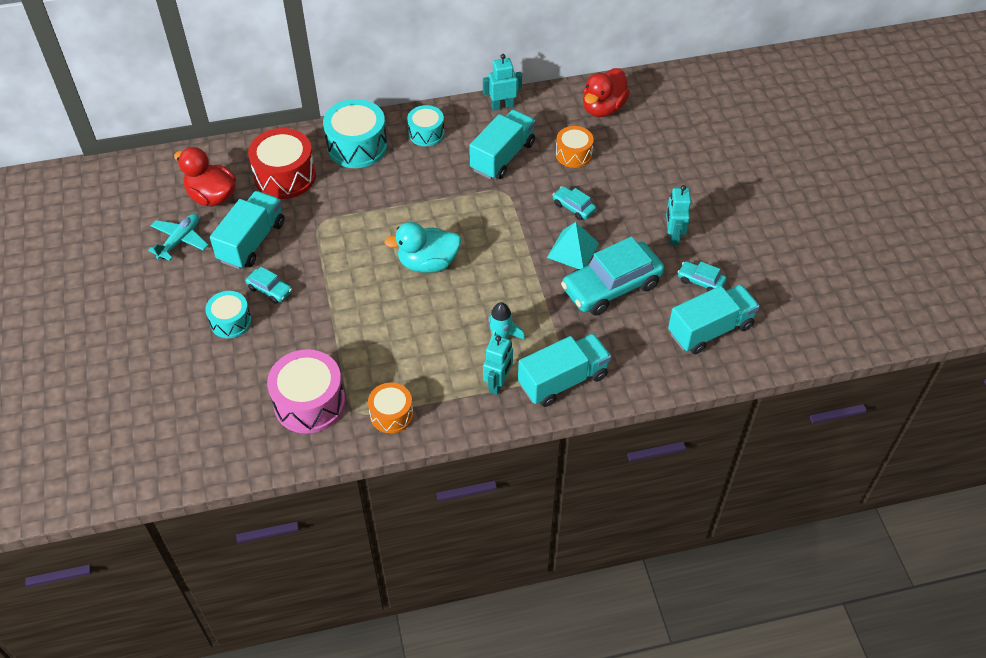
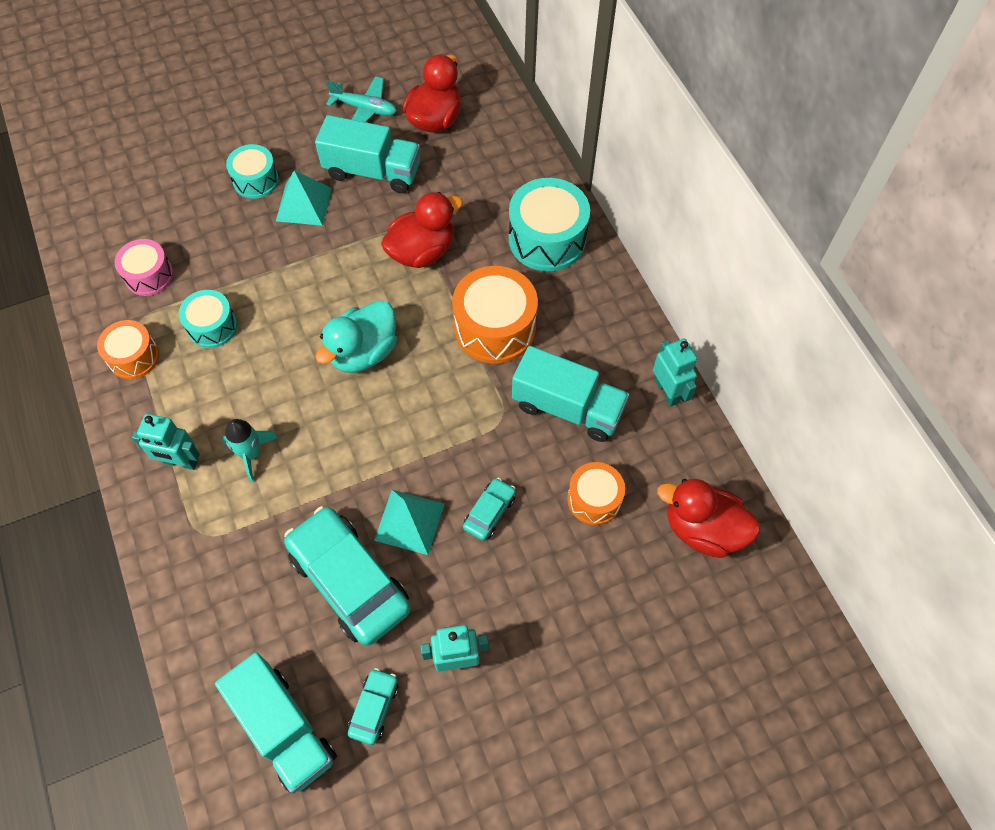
camera: 80 degrees right, 10 degrees up
(270, 290) = (304, 204): turquoise car -> turquoise pyramid
(285, 176) = (480, 178): red drum -> none
(309, 403) = (149, 275): pink drum -> pink drum, size x0.60
(344, 219) = (422, 251): none -> red duck
(426, 133) = (589, 309): turquoise drum -> turquoise drum (212, 326)
(427, 185) = (495, 328): none -> orange drum
(428, 263) = (363, 352): turquoise duck -> turquoise duck turned 120 degrees counterclockwise
(563, 380) = (187, 537): turquoise truck -> none

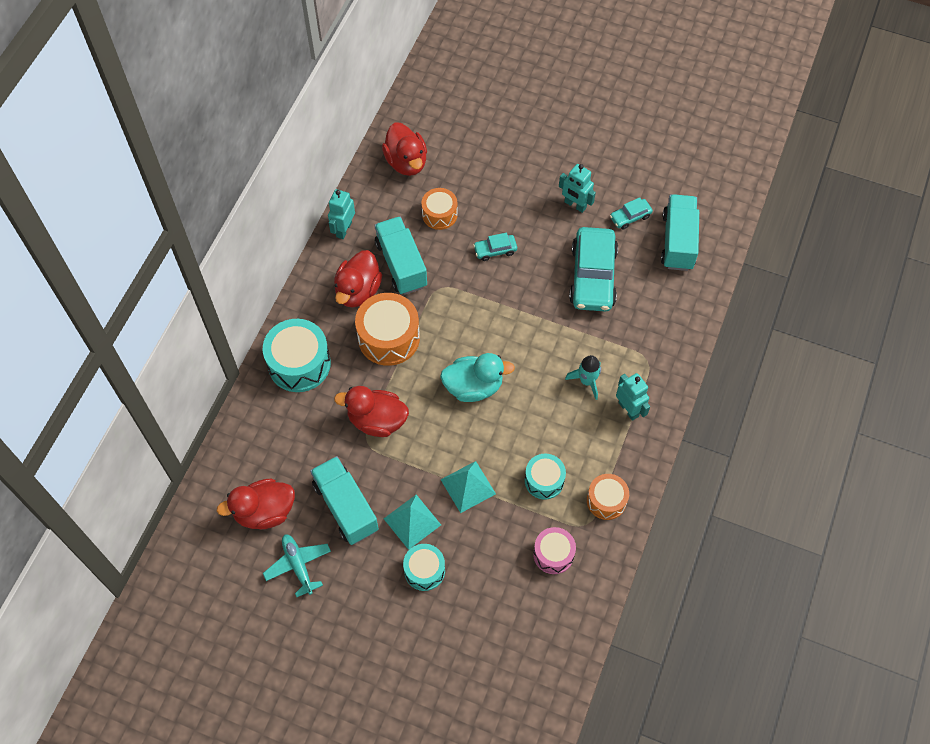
camera: 135 degrees left, 0 degrees up
(409, 522) = (538, 278): turquoise pyramid -> turquoise pyramid (468, 486)
(576, 345) = (358, 291): none -> red duck

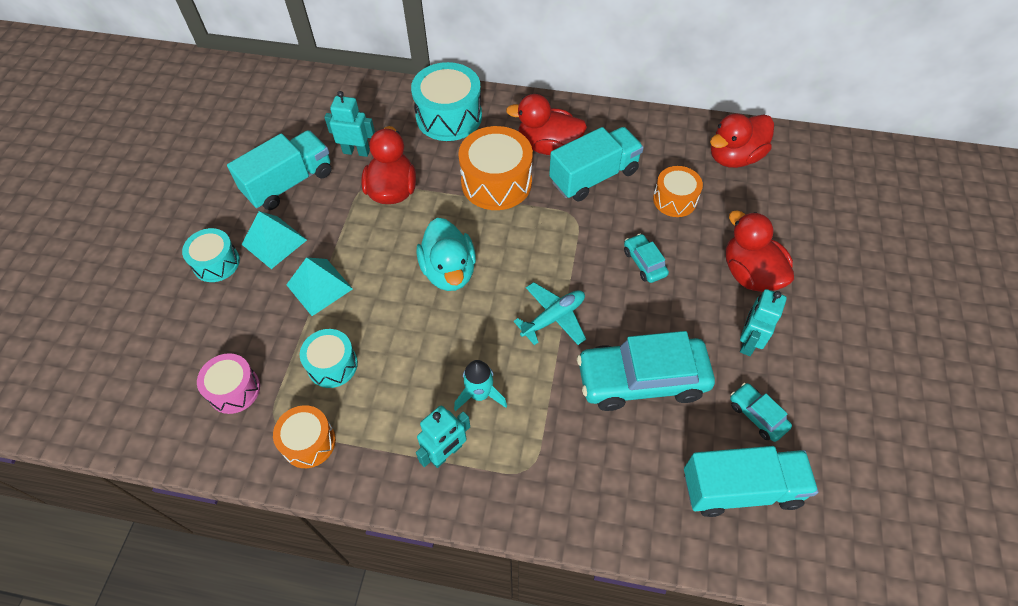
camera: 80 degrees right, 5 degrees down
(264, 512) = (281, 123): red duck -> red duck (750, 274)
(298, 565) = (224, 158): turquoise plane -> turquoise plane (553, 318)
(343, 229) = (622, 120): turquoise robot -> turquoise robot (356, 151)

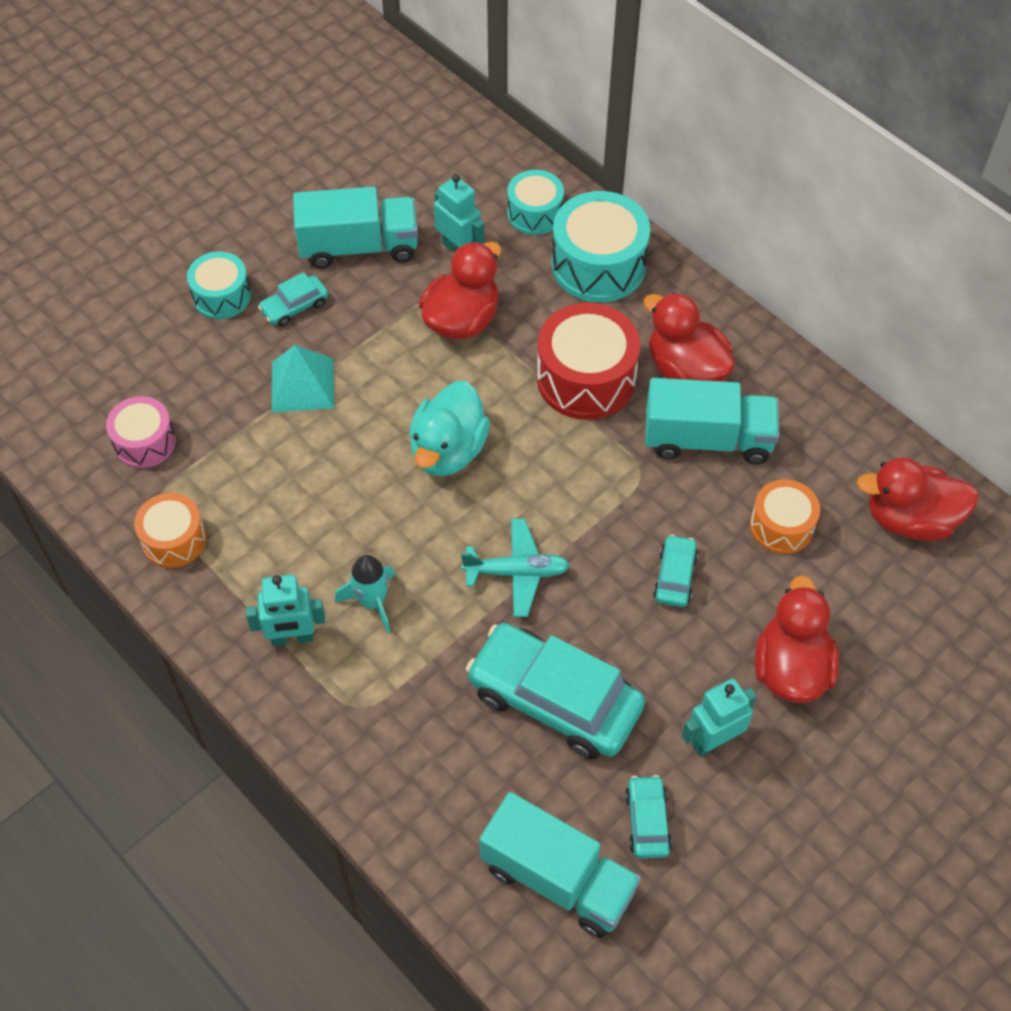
camera: 35 degrees right, 0 degrees up
(274, 242) = (294, 307): turquoise pyramid -> turquoise car
(332, 365) = (253, 476): turquoise drum -> turquoise drum (535, 213)
(496, 182) = (586, 378): orange drum -> red drum

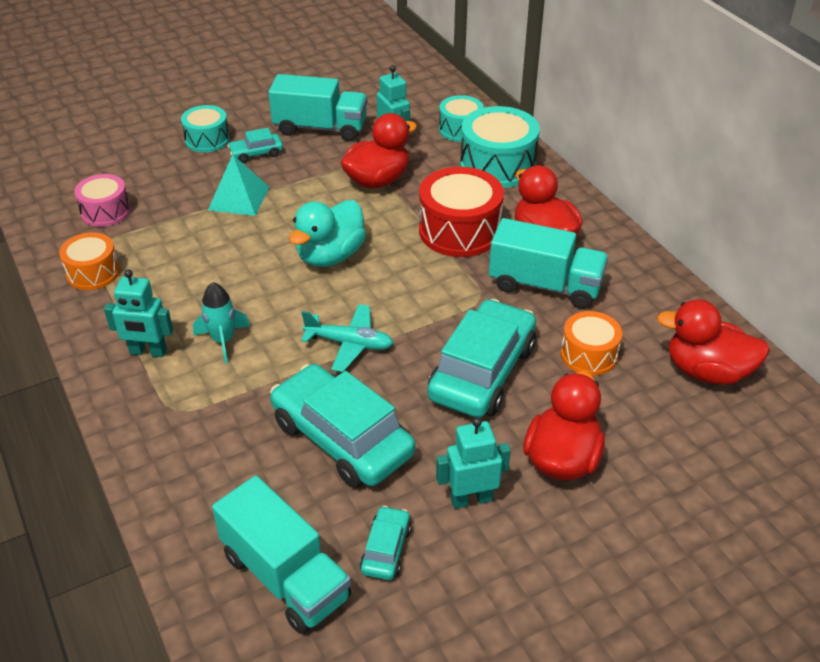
camera: 15 degrees right, 15 degrees down
(675, 576) = (482, 372): turquoise car -> turquoise car, size x2.15

